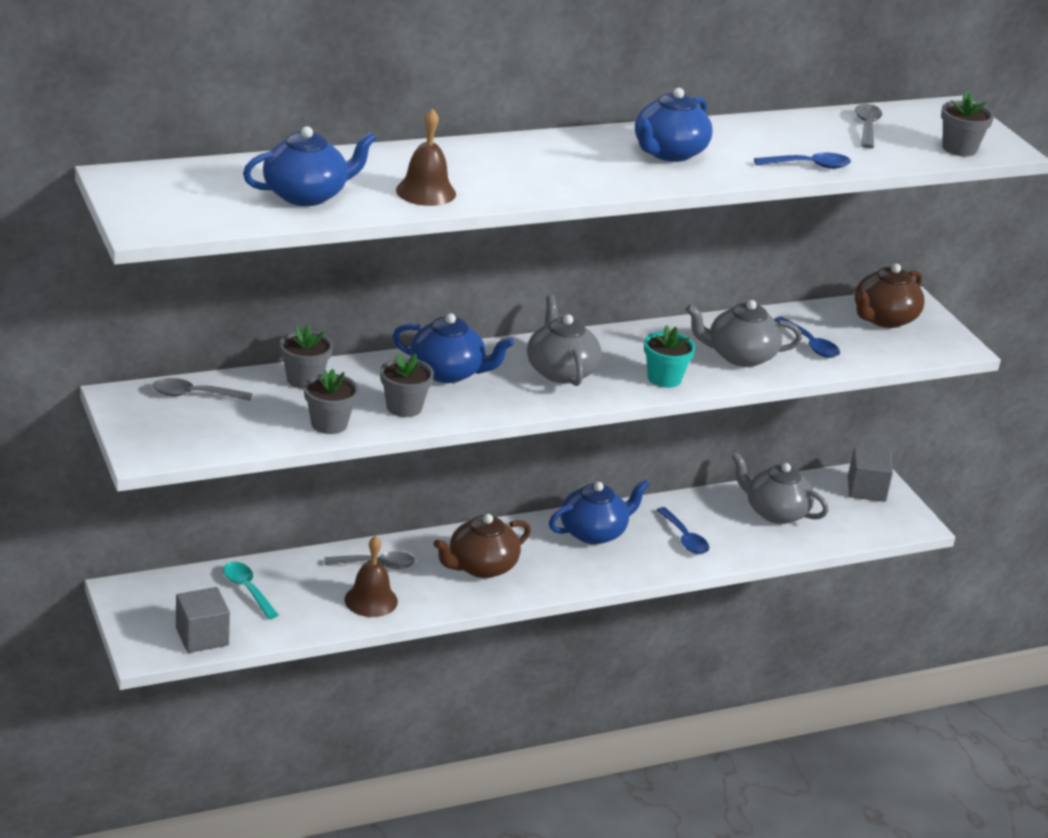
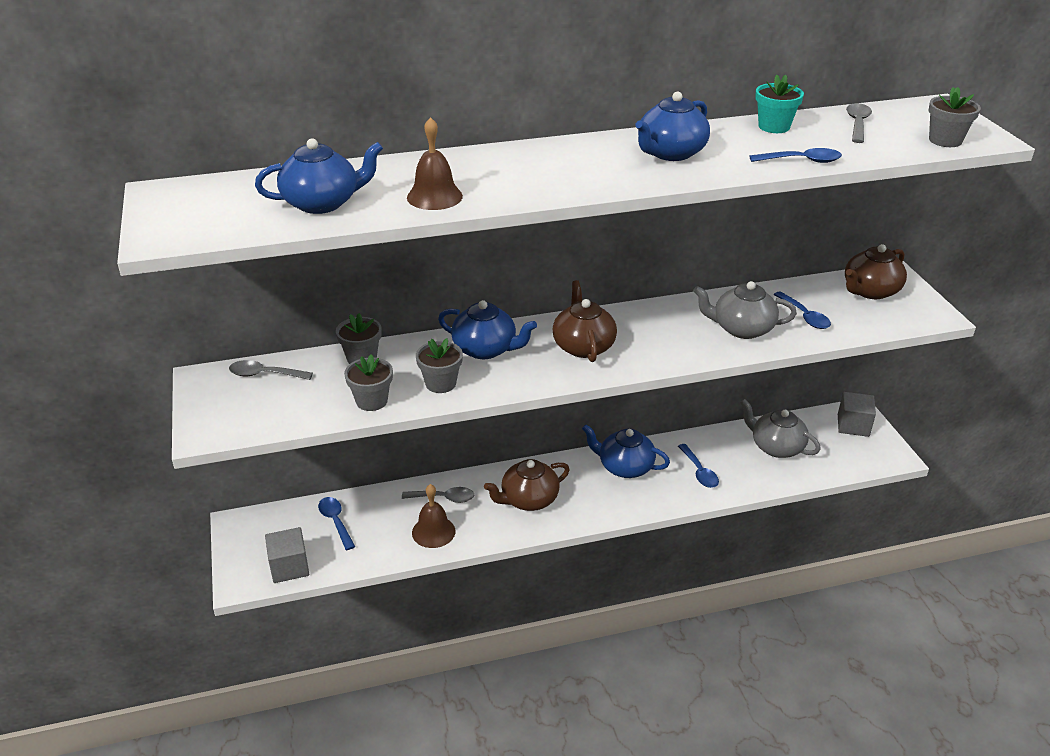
camera: 10 degrees right, 5 degrees up
(247, 589) = (335, 522): turquoise spoon -> blue spoon
(560, 371) = (583, 346): grey teapot -> brown teapot
(594, 532) = (624, 467): blue teapot -> blue teapot turned 135 degrees counterclockwise
(664, 378) = (673, 351): turquoise flower pot -> turquoise flower pot (774, 127)

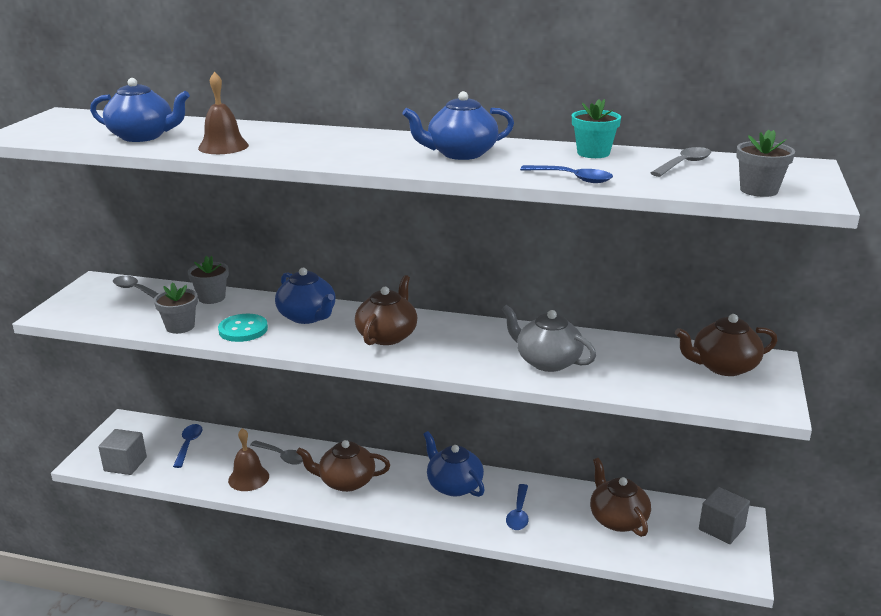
camera: 30 degrees right, 10 degrees down
(440, 383) = (243, 329): grey flower pot -> turquoise button
(776, 447) = (617, 519): grey teapot -> brown teapot
(804, 316) = (624, 368): blue spoon -> none

